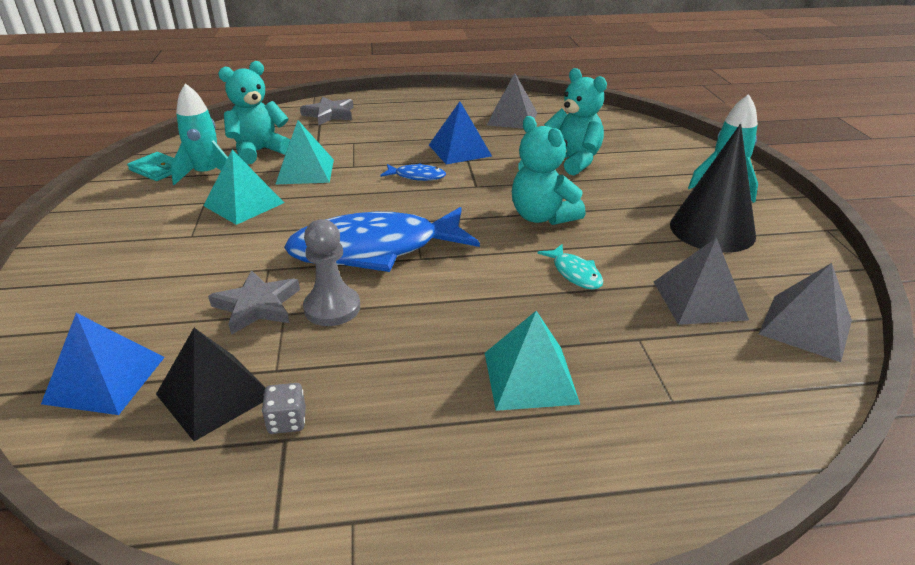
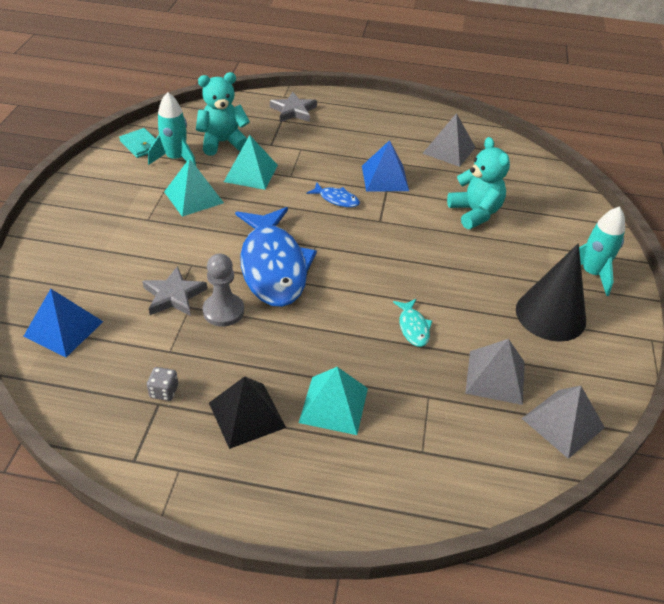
camera: 15 degrees right, 10 degrees up
(214, 395) = (126, 359): black pyramid -> black pyramid (247, 415)
(374, 250) = (273, 266): blue fish -> blue fish turned 105 degrees counterclockwise
(542, 217) = (417, 266): turquoise teddy bear -> none

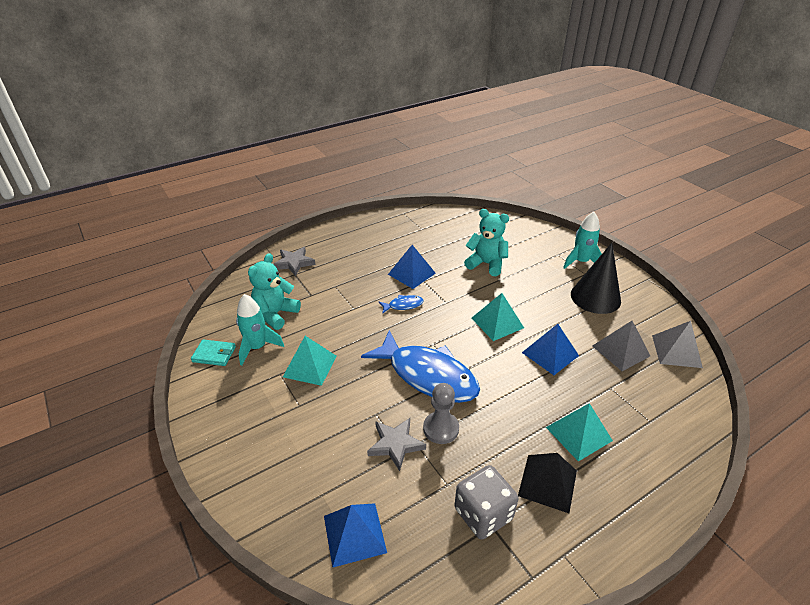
camera: 40 degrees left, 5 degrees down
(164, 391) = (483, 514): grey dice -> grey dice, size x2.10
(251, 173) = (325, 323): turquoise pyramid -> turquoise pyramid (497, 323)
(413, 327) = (550, 354): turquoise fish -> blue pyramid
(449, 150) = (422, 234): grey pyramid -> none

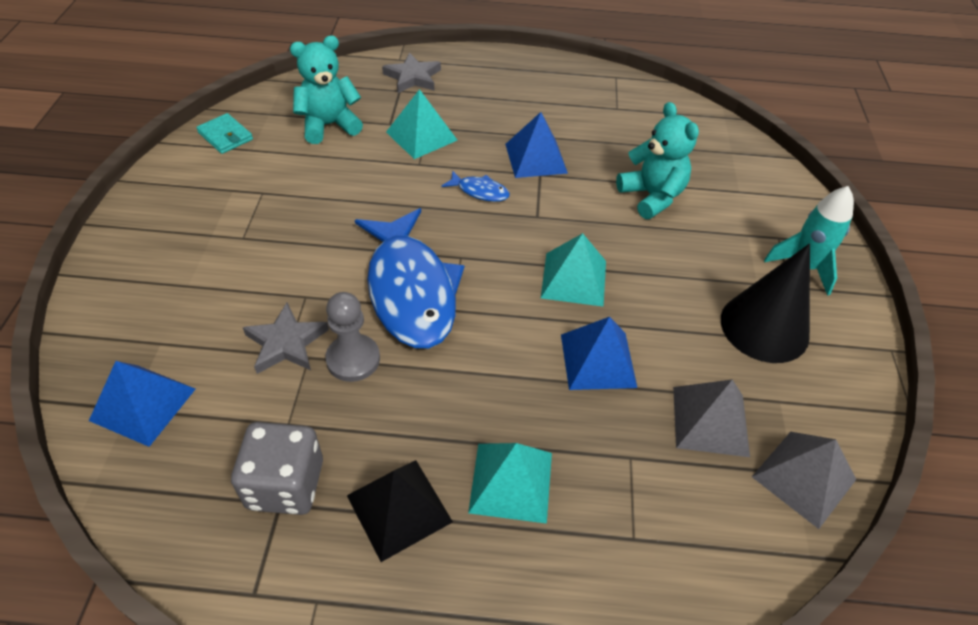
camera: 35 degrees right, 10 degrees up
(257, 347) = (272, 152): turquoise rocket -> none
(310, 366) = (299, 202): turquoise pyramid -> turquoise pyramid (421, 136)

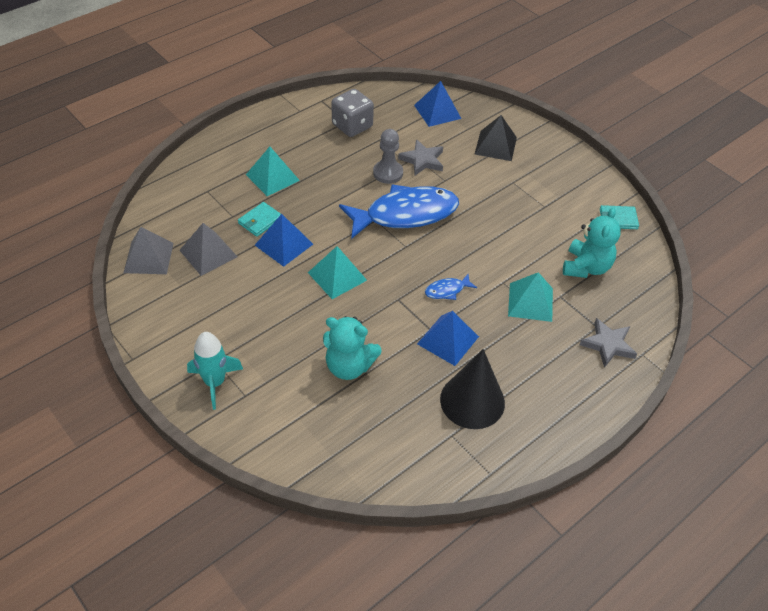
camera: 135 degrees right, 0 degrees up
(399, 508) = (304, 145): black pyramid -> black pyramid (495, 145)
(411, 290) = (405, 214): blue fish -> blue fish turned 135 degrees clockwise
(598, 418) = (260, 221): none -> turquoise wallet
(764, 327) = (213, 321): black cone -> black cone (472, 401)

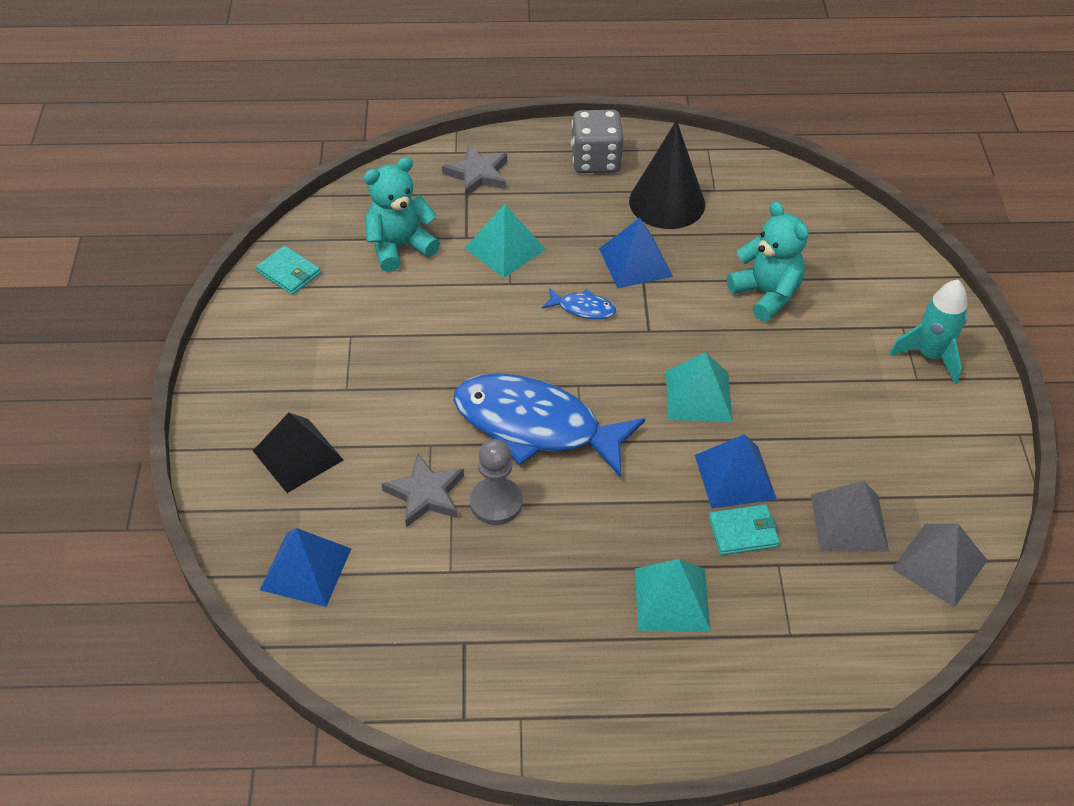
camera: 140 degrees left, 0 degrees up
(352, 126) = (465, 625): grey dice -> grey dice (596, 160)

